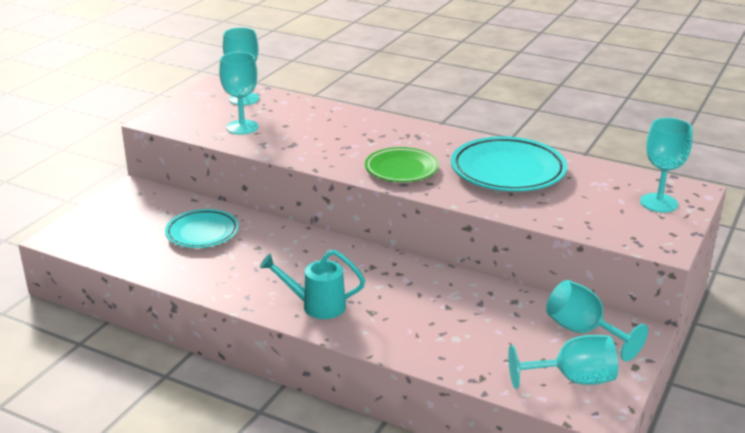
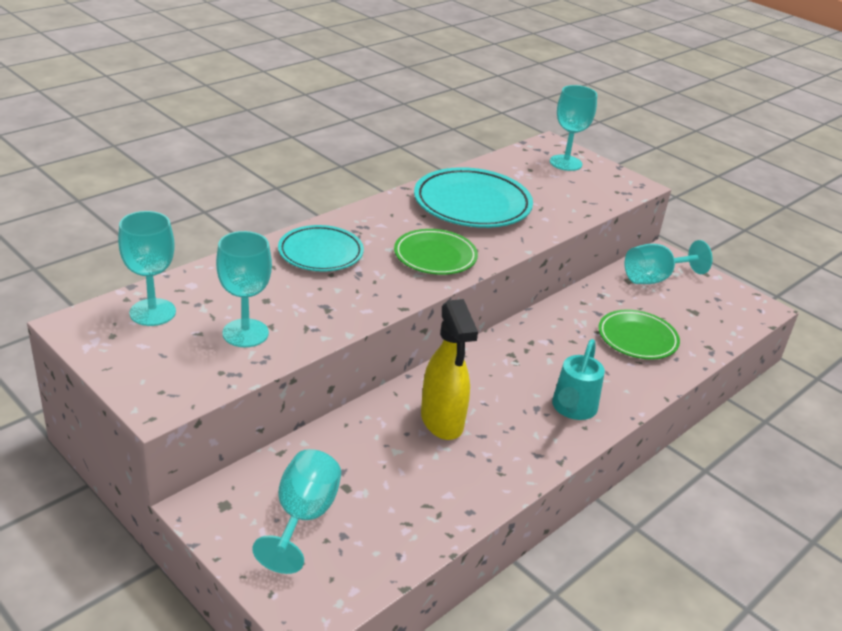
camera: 75 degrees left, 5 degrees up
(202, 233) = (375, 461): turquoise plate -> turquoise plate (320, 253)
(261, 250) = (442, 421): none -> yellow spray bottle
(455, 330) = (637, 338): none -> green plate
(572, 379) = (718, 305): turquoise goblet -> turquoise goblet (303, 517)

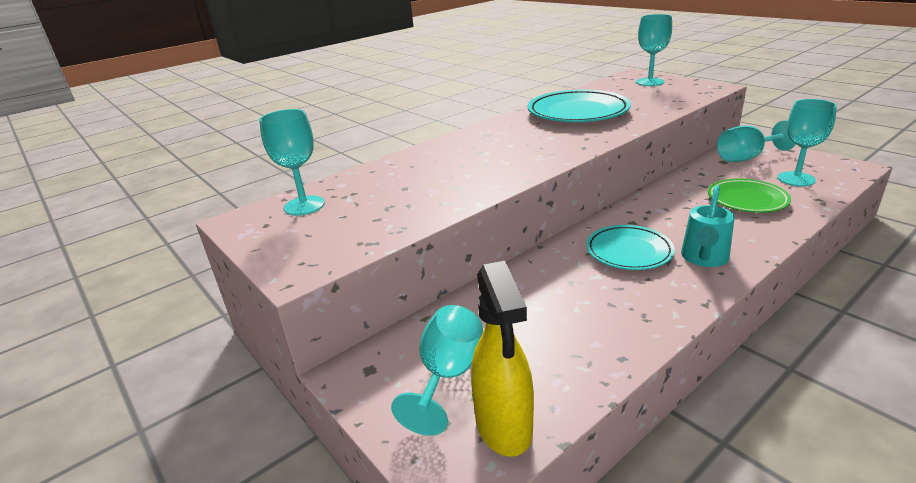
camera: 10 degrees right, 5 degrees down
(245, 333) = (384, 212): turquoise goblet -> turquoise goblet (796, 179)
(320, 253) = (452, 154): turquoise plate -> turquoise plate (629, 251)
(435, 256) = (552, 145): green plate -> none
(442, 421) = (578, 279): yellow spray bottle -> yellow spray bottle (504, 426)

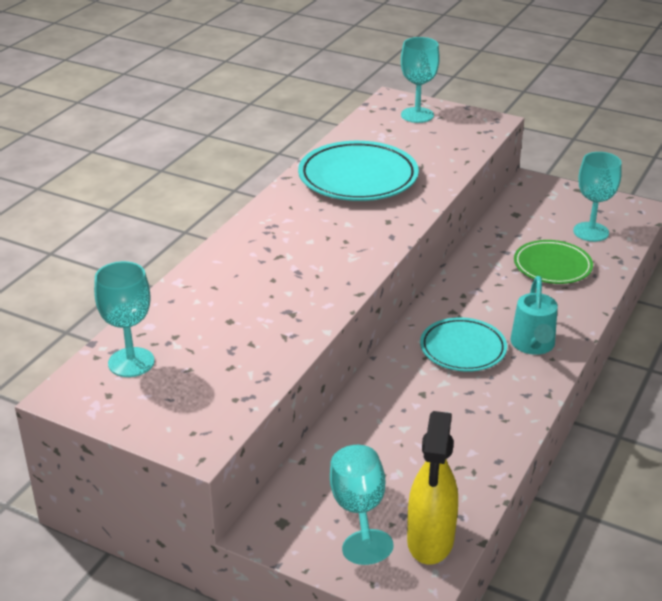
camera: 25 degrees left, 5 degrees up
(504, 426) = (430, 541): yellow spray bottle -> yellow spray bottle turned 45 degrees clockwise
(746, 158) = (537, 206): turquoise goblet -> none

